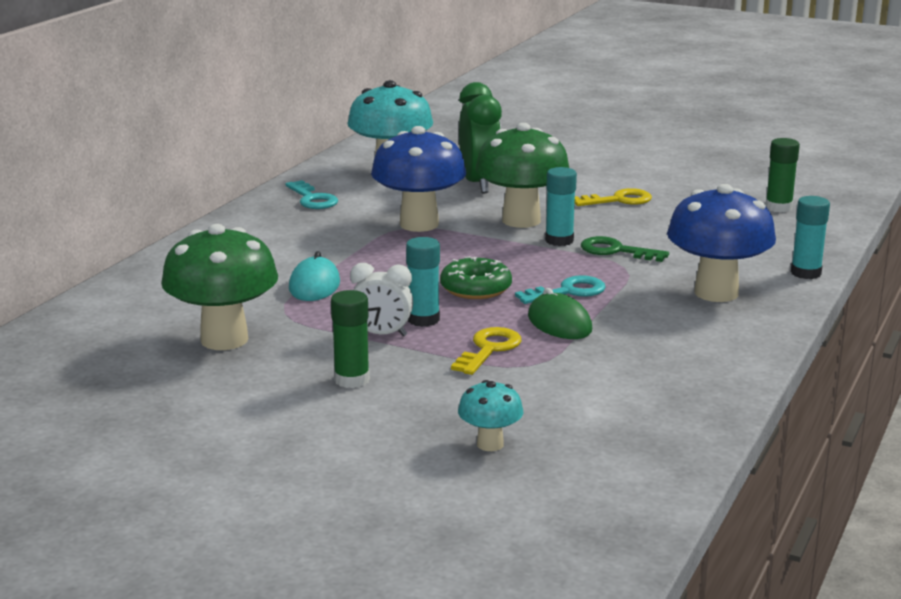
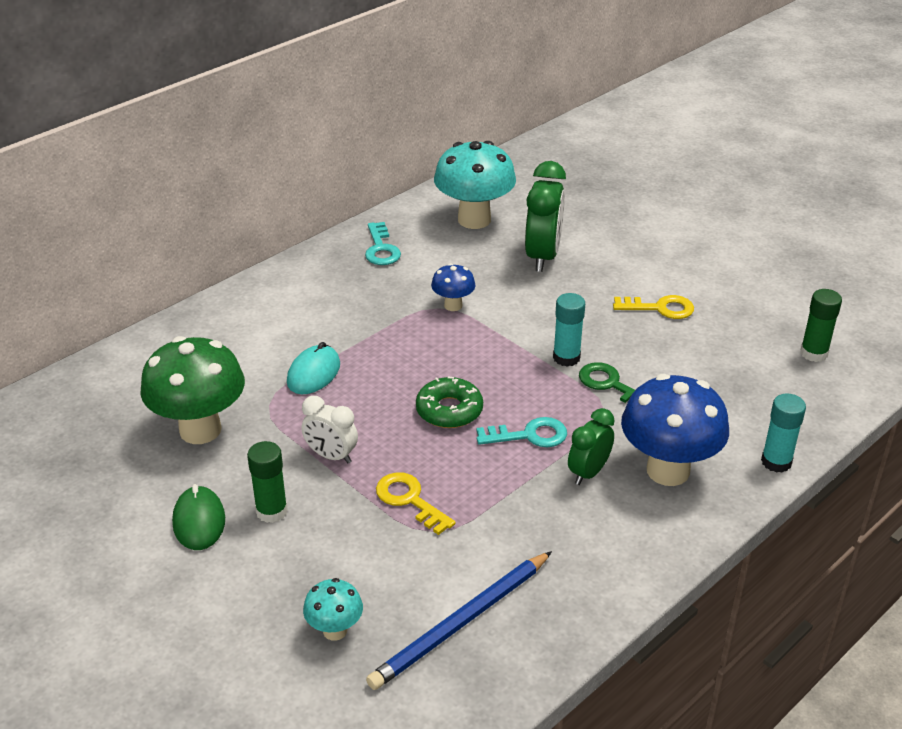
camera: 20 degrees right, 15 degrees up
(419, 224) = (453, 305): blue mushroom -> blue mushroom, size x0.49
(423, 319) = (378, 444): turquoise glue stick -> none
(489, 349) = (410, 500): yellow key -> yellow key turned 90 degrees counterclockwise
(521, 220) = (549, 320): green mushroom -> none
(559, 323) = (494, 479): green mouse -> green mouse (199, 521)
(611, 416) = (461, 623): none -> blue pencil
(645, 305) = (588, 472): none -> green clock

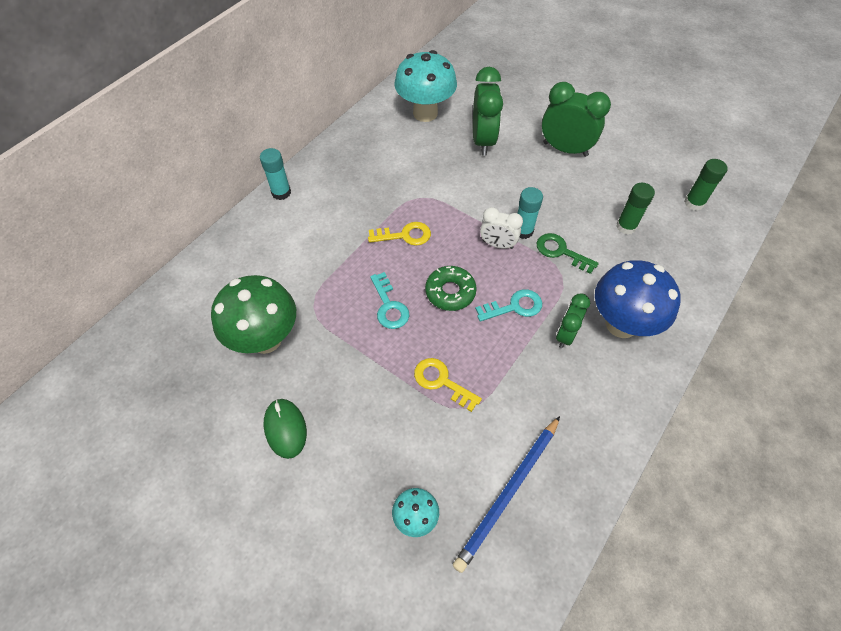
camera: 10 degrees left, 20 degrees up
(271, 511) = (339, 409): green glue stick -> green glue stick (626, 226)
(313, 373) = (340, 272): turquoise mouse -> none
(331, 456) = (372, 349): white clock -> white clock (497, 244)
(381, 249) = (363, 148): turquoise key -> turquoise key (389, 306)
(453, 305) = (429, 194): blue mushroom -> none
(652, 276) = (565, 149): none -> green clock
(660, 308) = (577, 177): yellow key -> yellow key (404, 235)
(776, 462) = (694, 304): turquoise glue stick -> turquoise glue stick (281, 192)

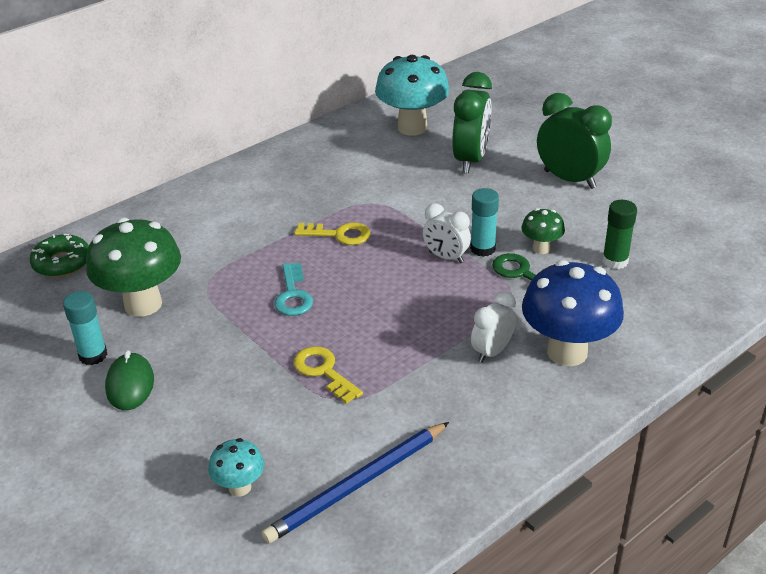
camera: 15 degrees right, 20 degrees down
(281, 192) = (216, 179): turquoise glue stick -> turquoise glue stick (93, 355)
(450, 292) = (370, 293): green donut -> green donut (62, 263)
(514, 307) = (440, 317): turquoise key -> none
(565, 335) = (492, 352): green clock -> white clock
(567, 223) = (541, 248): none -> green mushroom
(694, 203) = (715, 250): green glue stick -> none

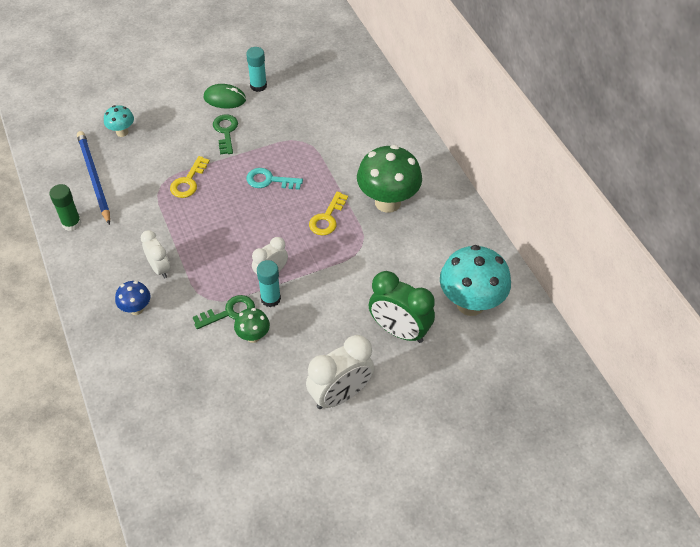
camera: 105 degrees right, 15 degrees up
(62, 263) = (357, 77): green donut -> none
(143, 304) = (296, 110): green mushroom -> green mushroom (387, 202)
(207, 362) = (225, 132): none -> green key
(324, 372) = (188, 181): yellow key -> yellow key turned 135 degrees clockwise
(567, 352) = (136, 309): blue mushroom -> blue mushroom, size x0.49
(569, 179) = (340, 395): green clock -> white clock
(615, 261) = (214, 380): green glue stick -> green glue stick (71, 223)

